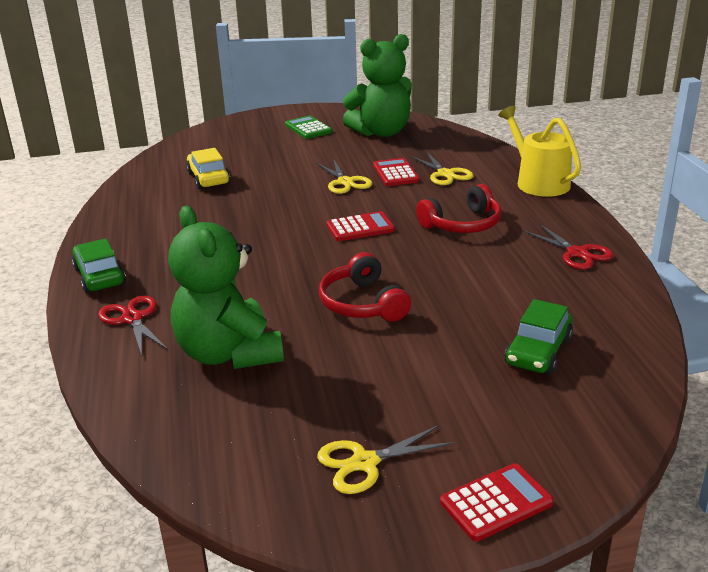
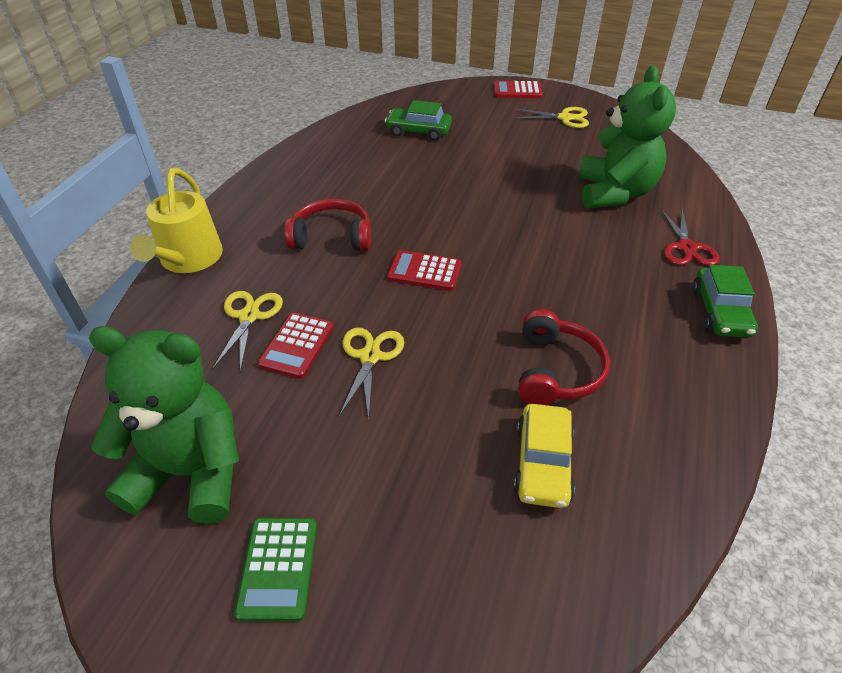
camera: 150 degrees left, 15 degrees up
(362, 303) = (493, 195): red headphones -> red headphones (556, 370)
(538, 351) = (418, 131): green car -> green car turned 135 degrees counterclockwise
(577, 253) = (293, 176): red scissors -> none

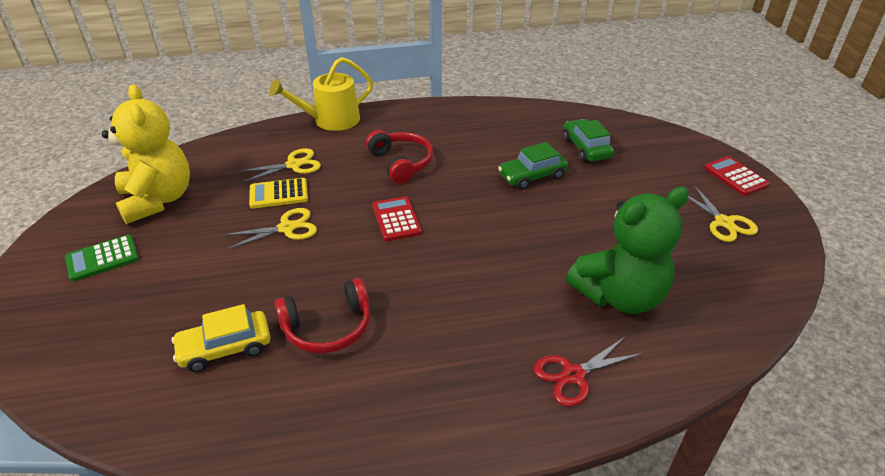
camera: 60 degrees right, 5 degrees down
(191, 472) = (158, 200): green teddy bear -> yellow teddy bear
(297, 345) = (278, 194): red calculator -> yellow calculator
(720, 312) = (484, 425): green car -> green car (532, 176)

